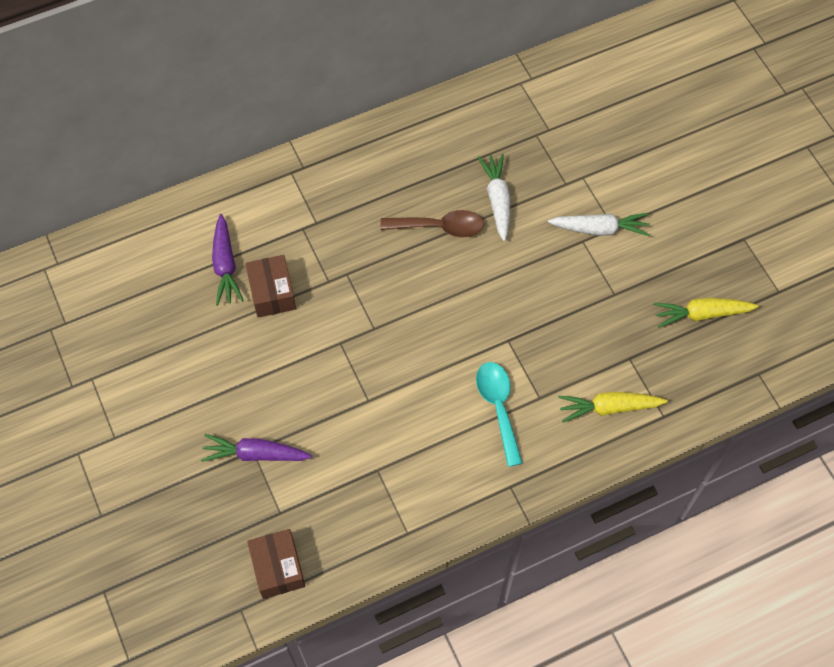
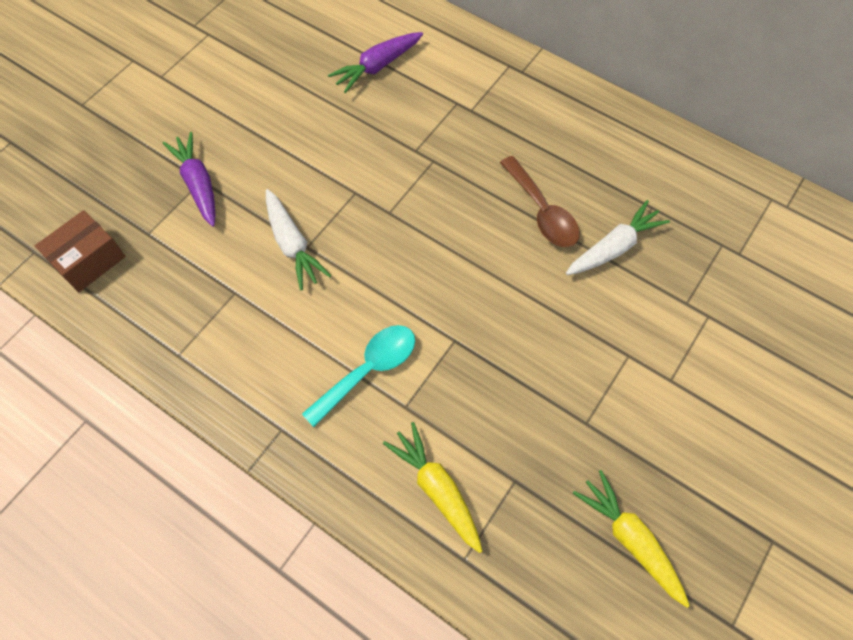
camera: 60 degrees right, 0 degrees up
(272, 293) = (373, 114): brown box -> none
(599, 229) = (657, 366): white carrot -> white carrot (292, 244)

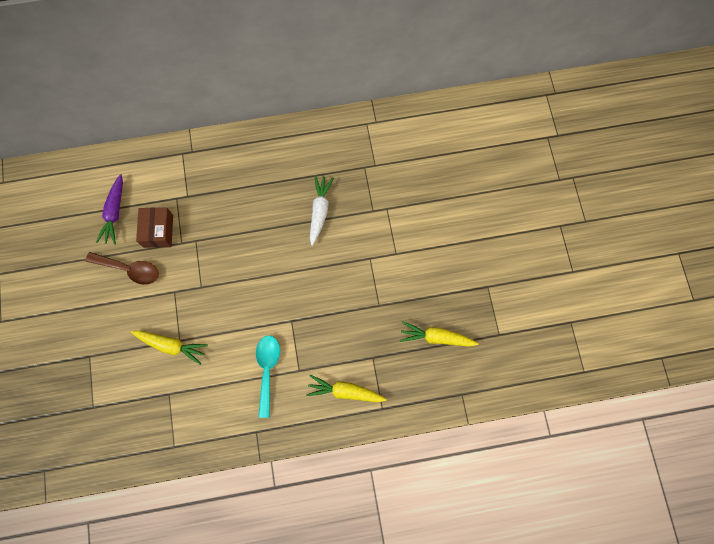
camera: 45 degrees left, 10 degrees up
(89, 260) = (78, 447): brown box -> brown box (158, 231)
(198, 184) = (90, 359): purple carrot -> none
(292, 244) = (171, 346): white carrot -> yellow carrot
(542, 211) = (271, 221): brown spoon -> brown spoon (129, 269)

